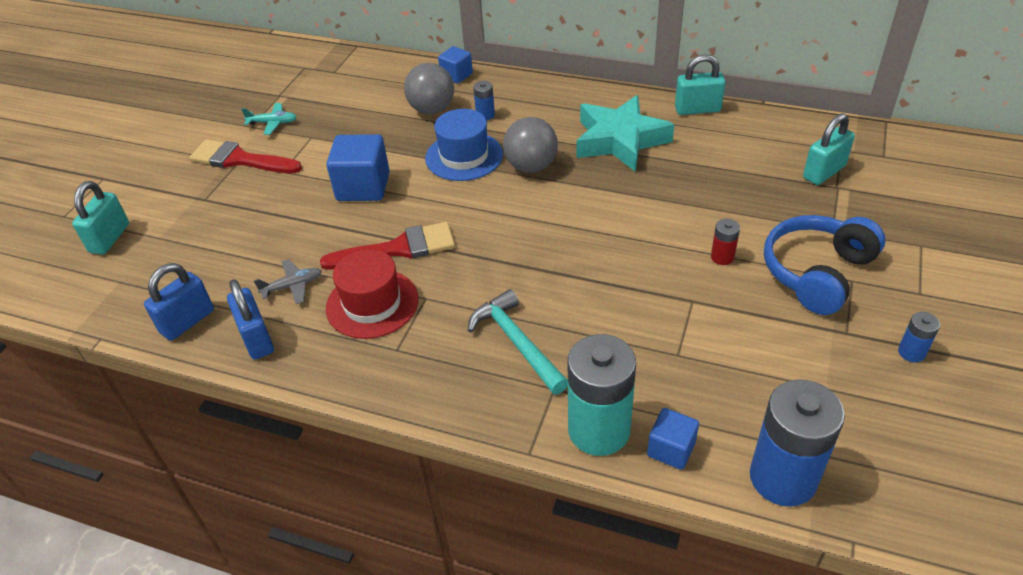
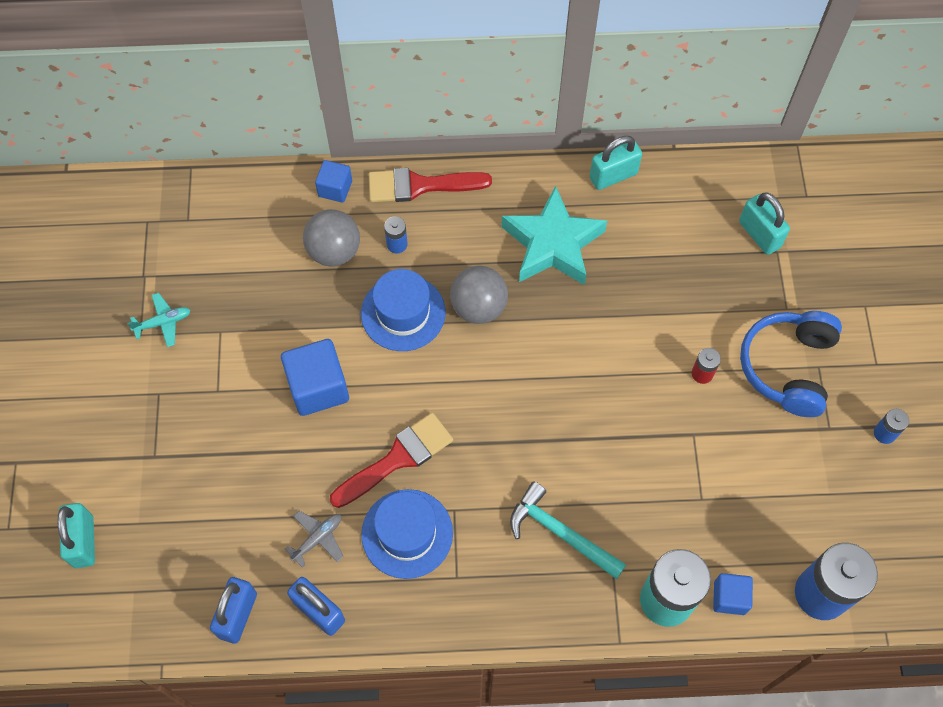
camera: 25 degrees left, 20 degrees up
(240, 160) = (159, 389): red brush -> red brush (420, 186)
(372, 303) = (407, 533): red hat -> blue hat
(824, 172) = (759, 234): turquoise padlock -> turquoise padlock turned 60 degrees counterclockwise

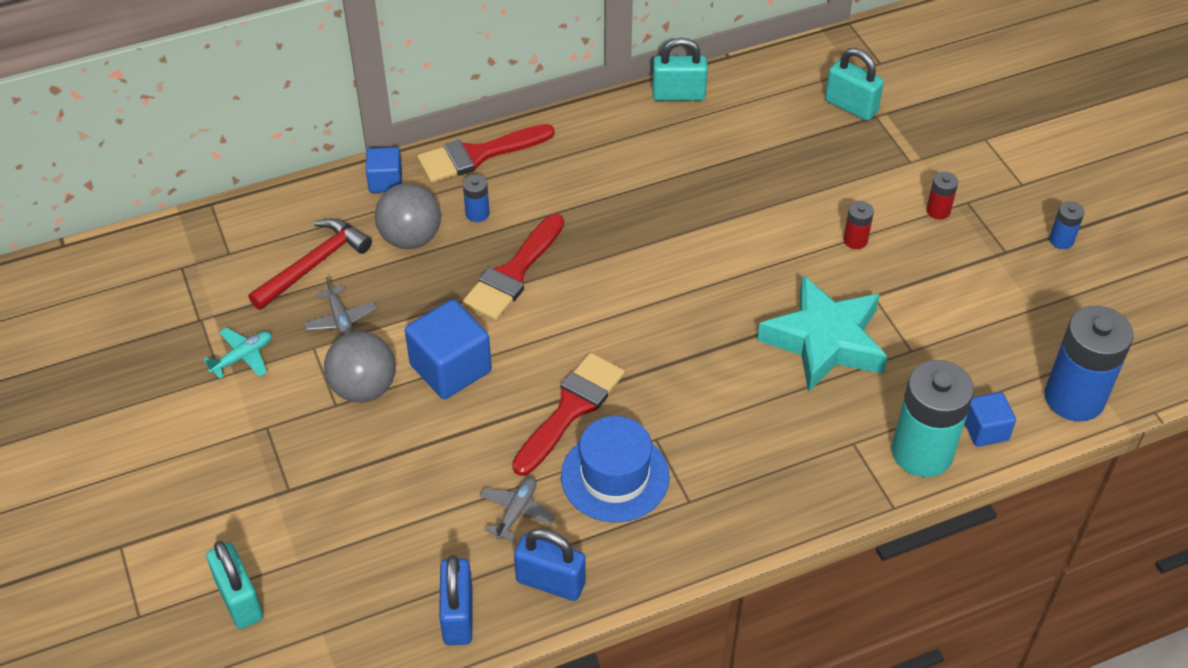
camera: 20 degrees left, 15 degrees down
(249, 252) = (314, 264): none -> red hammer
(250, 312) = (340, 319): none -> grey plane
(403, 313) = (513, 273): blue hat -> red brush
(478, 307) = (593, 246): grey ball -> grey ball (363, 388)
(552, 244) = (644, 169): turquoise star -> turquoise star (824, 341)
(560, 532) = (781, 425): turquoise hammer -> none
(613, 176) = (678, 95): turquoise padlock -> turquoise padlock turned 45 degrees clockwise
(788, 367) = (938, 211): blue headphones -> red battery

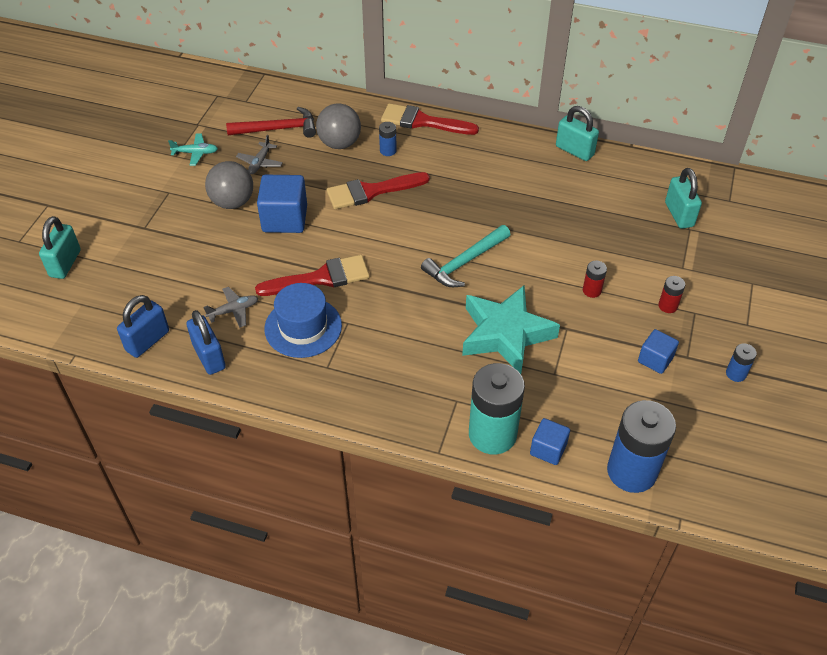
camera: 40 degrees right, 0 degrees up
(385, 181) = (359, 109): blue cube -> blue cube (655, 360)
(702, 291) = (464, 262): none -> turquoise hammer

